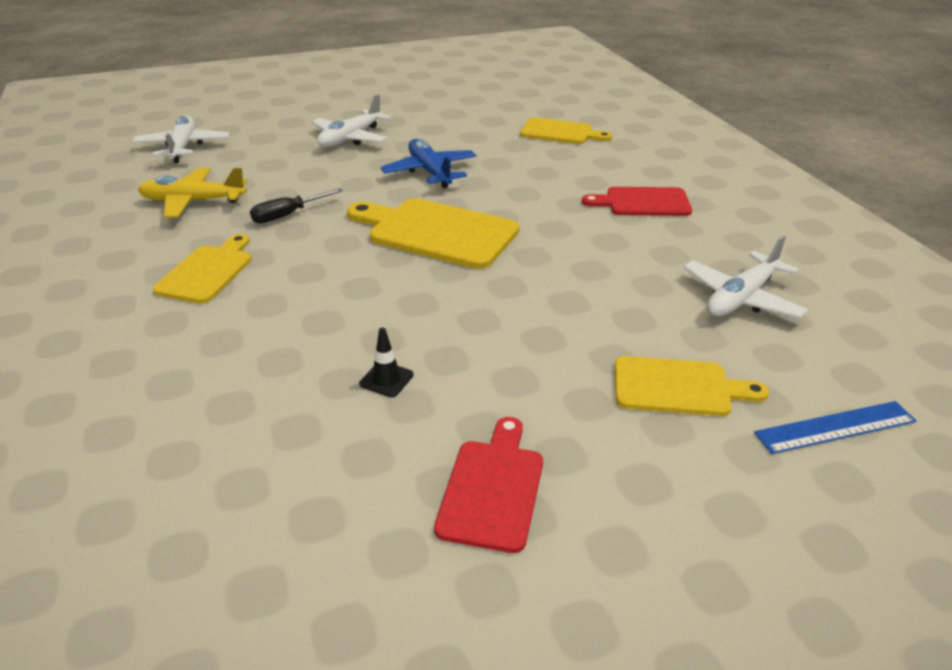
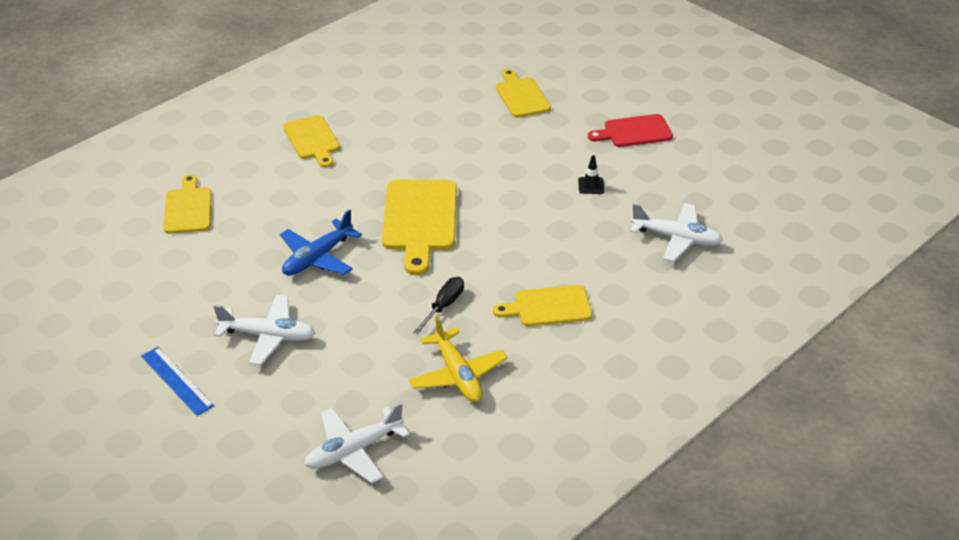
camera: 115 degrees left, 5 degrees up
(288, 215) = (444, 306): black screwdriver -> black screwdriver turned 90 degrees counterclockwise
(643, 202) = (312, 140): red cutting board -> yellow cutting board
(741, 298) = (420, 87): white plane -> white plane (676, 238)
(835, 427) = (517, 53): blue ruler -> blue ruler (177, 380)

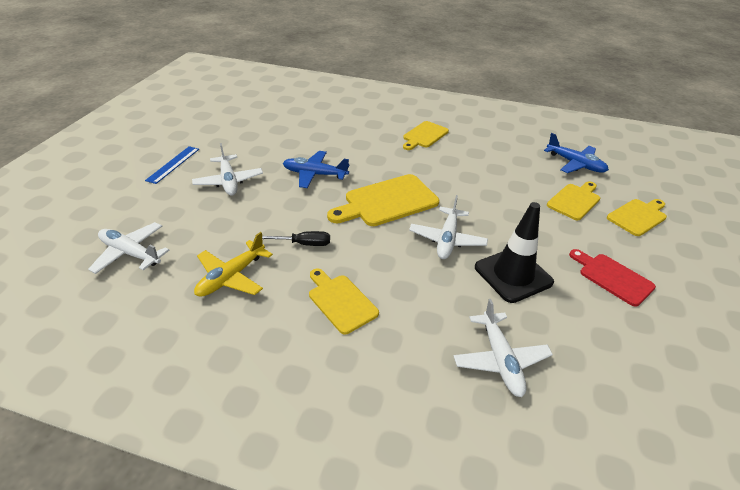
camera: 60 degrees right, 0 degrees up
(188, 208) = (323, 119): yellow cutting board -> yellow cutting board (638, 216)
(465, 63) = (575, 164): none -> blue plane
(514, 204) = (447, 239): none -> white plane
(591, 186) = (513, 275): black traffic cone -> black traffic cone, size x2.48

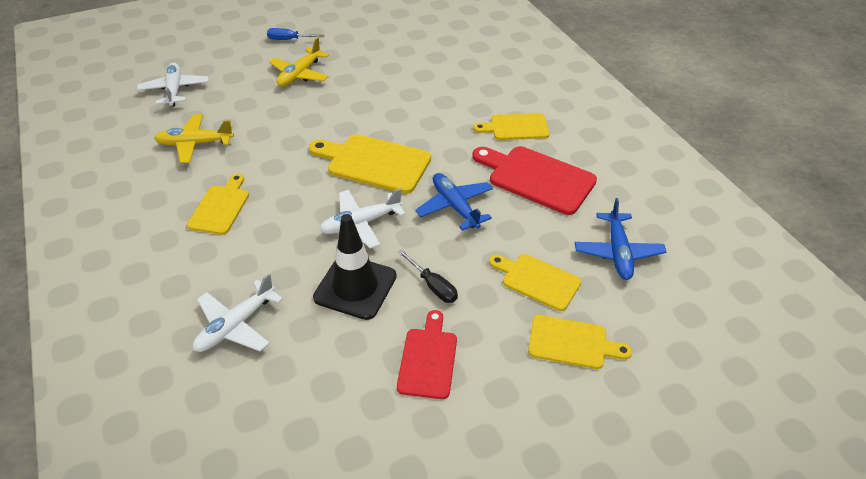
camera: 50 degrees right, 5 degrees up
(173, 164) = (289, 40): blue ruler -> blue screwdriver
(229, 181) = (300, 74): white plane -> yellow plane
(304, 244) = (266, 153): black screwdriver -> black screwdriver (433, 286)
(314, 174) = (363, 106): blue plane -> blue plane (455, 206)
(482, 154) = (537, 178): none -> red cutting board
(574, 200) = (537, 280): yellow cutting board -> yellow cutting board turned 150 degrees counterclockwise

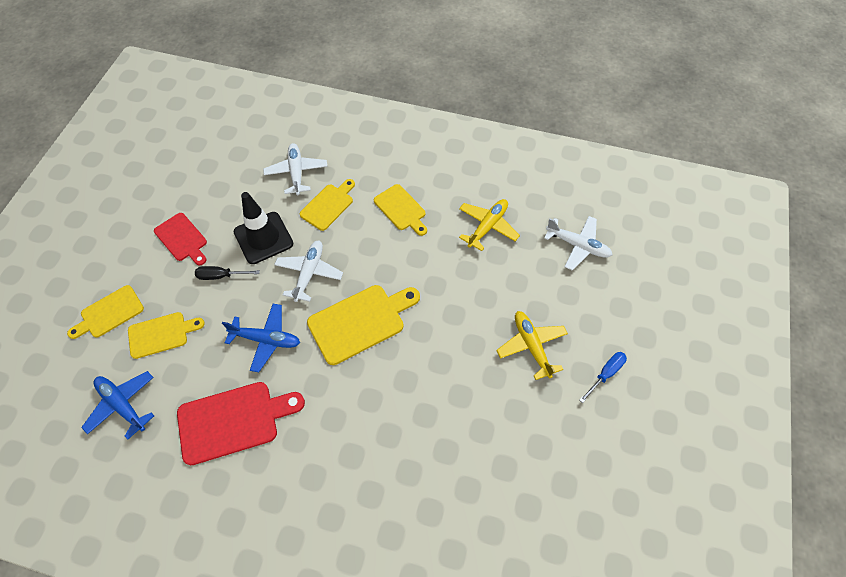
camera: 130 degrees right, 15 degrees up
(516, 127) = (301, 463): yellow cutting board -> yellow cutting board (328, 205)

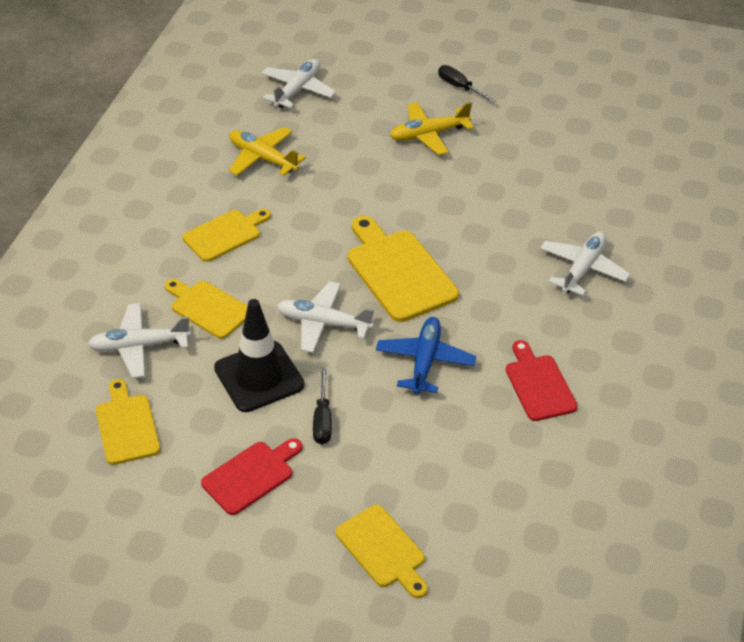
camera: 90 degrees left, 15 degrees down
(122, 405) = (528, 506): blue plane -> none
(161, 334) = (418, 478): yellow cutting board -> yellow cutting board (127, 426)
(233, 421) = (539, 384): red cutting board -> red cutting board, size x0.64
(360, 468) = (582, 269): none -> white plane
(605, 374) = (459, 87): blue screwdriver -> black screwdriver

